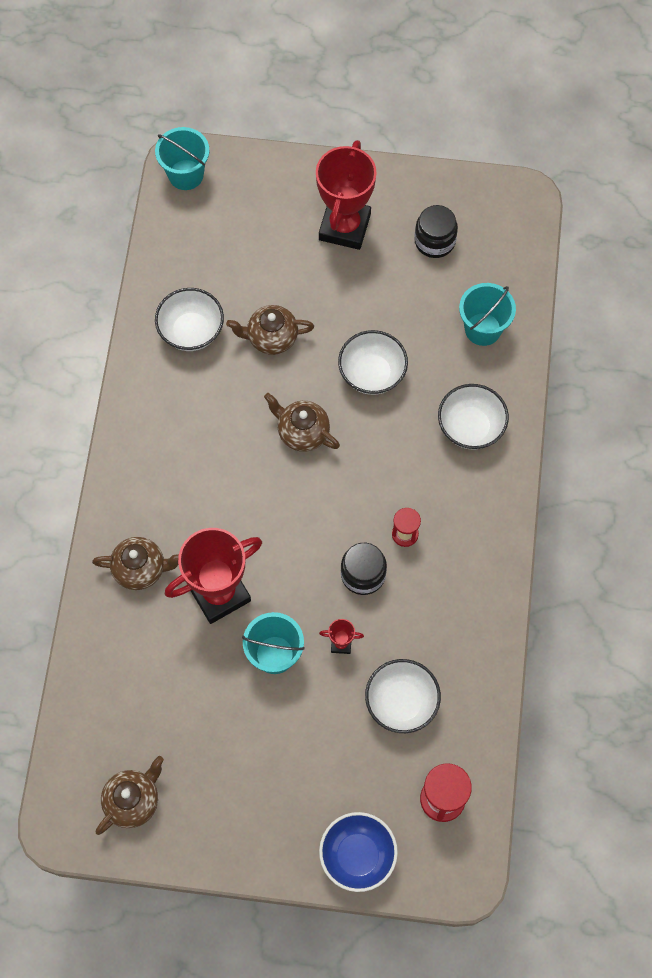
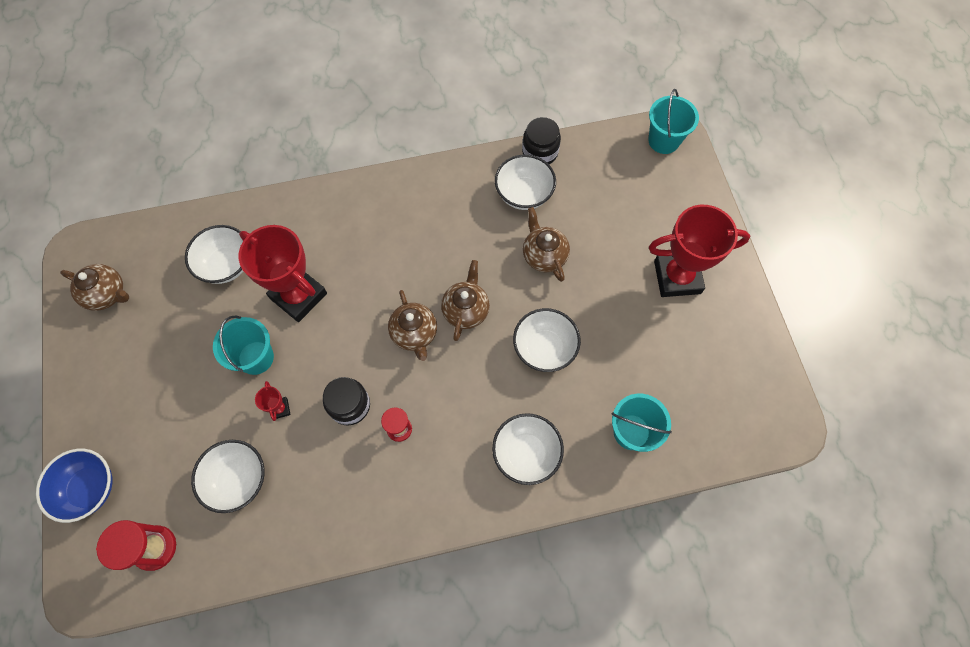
camera: 70 degrees right, 0 degrees up
(140, 569) = (302, 231): brown teapot -> brown teapot (414, 333)
(149, 660) = (226, 265): none -> white bowl
(434, 241) = (701, 358): black jar -> black jar (540, 152)

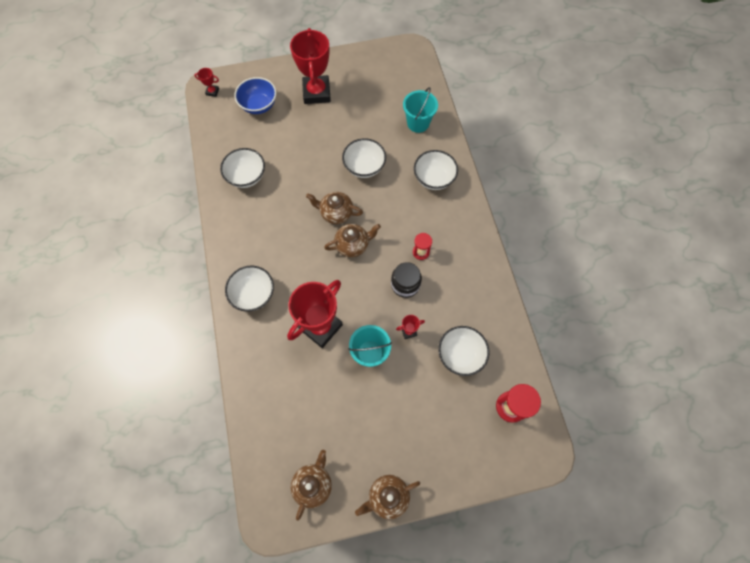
camera: 90 degrees left, 0 degrees up
(90, 488) = (473, 464): blue bowl -> blue bowl (259, 105)
(226, 265) = (291, 385): white bowl -> white bowl (253, 294)
(540, 152) = (212, 166): black jar -> none
(544, 255) = (296, 165): brown teapot -> brown teapot (387, 496)
(663, 140) = (212, 92): turquoise bucket -> red trophy

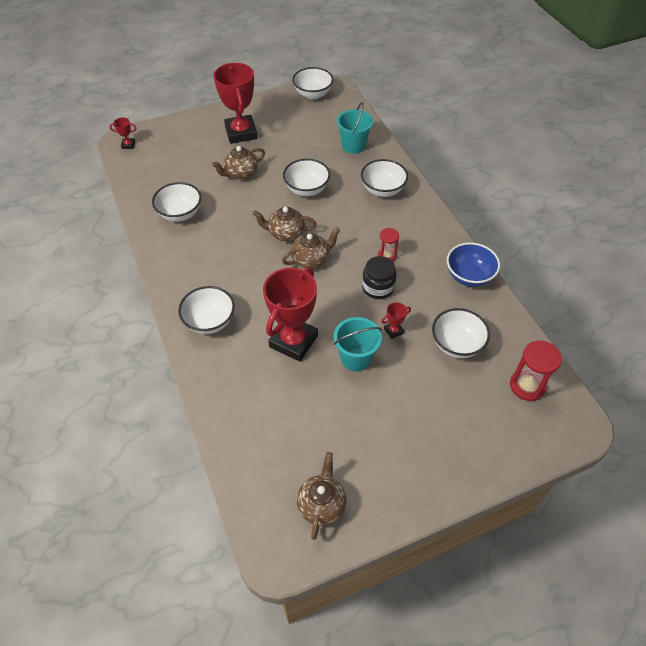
camera: 10 degrees left, 15 degrees down
(259, 105) = (181, 151): blue bowl -> blue bowl (469, 276)
(387, 496) = (414, 502): brown teapot -> brown teapot (241, 173)
(392, 56) = (313, 94): none -> white bowl

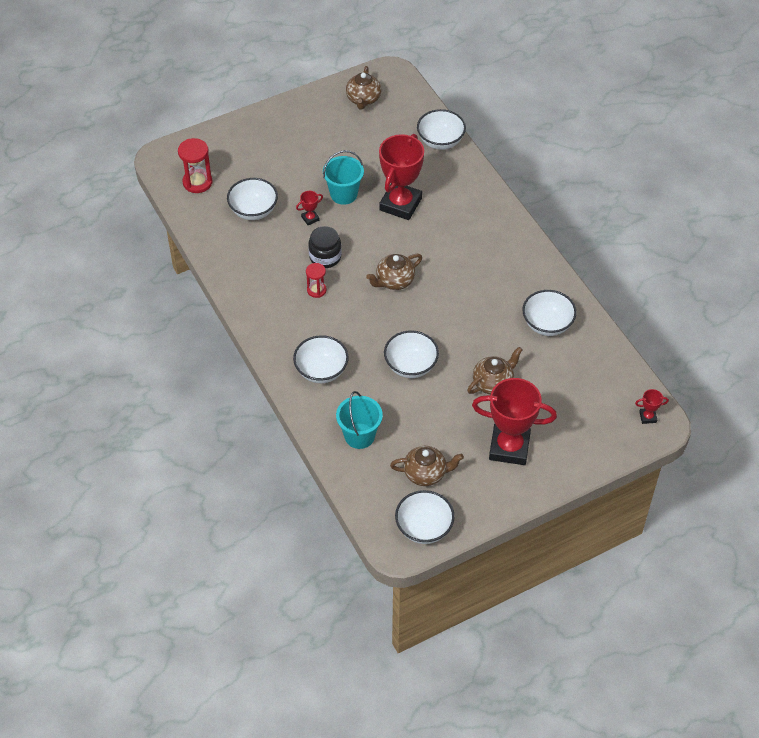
camera: 175 degrees right, 0 degrees up
(210, 321) = (480, 216): white bowl -> white bowl (440, 141)
(241, 133) = (509, 447): red trophy -> red trophy turned 60 degrees counterclockwise
(286, 233) = (425, 308): brown teapot -> brown teapot (426, 473)
(469, 276) = (234, 274): blue bowl -> none

